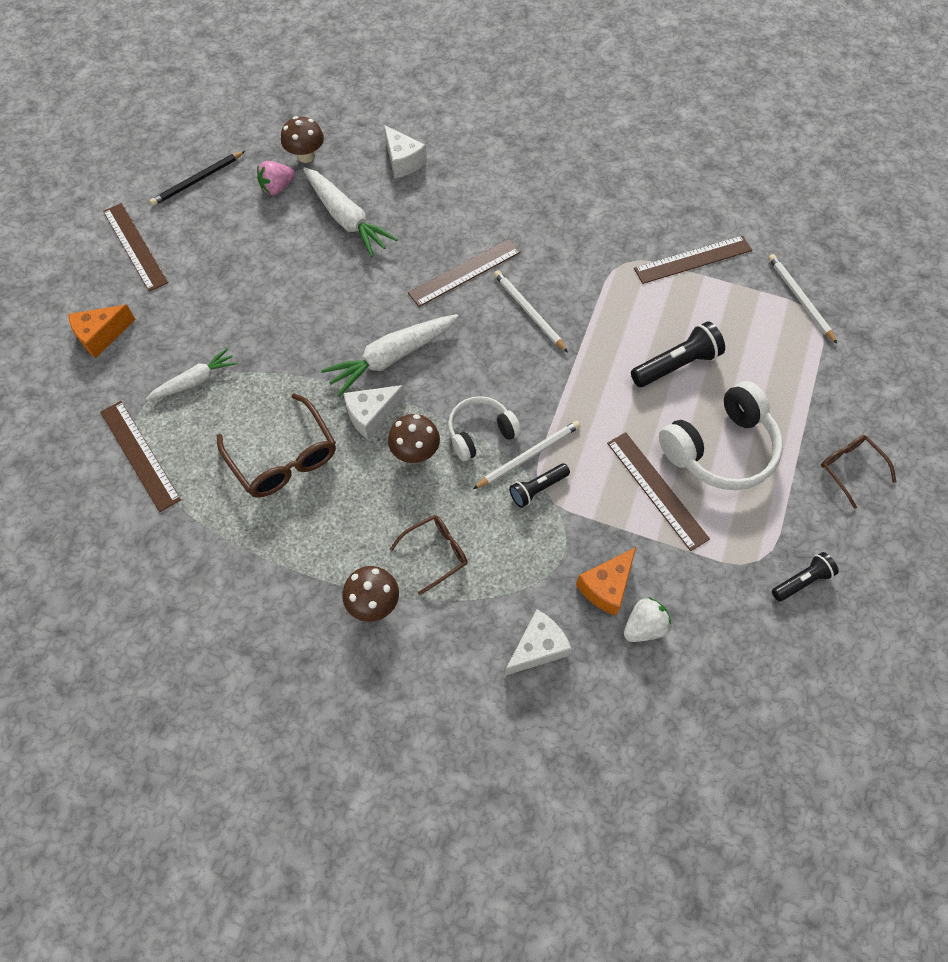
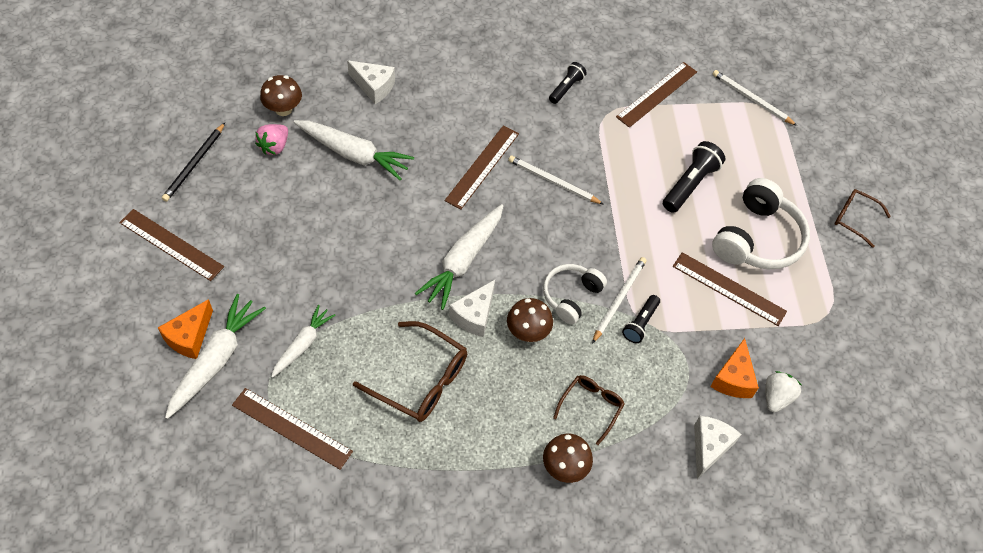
camera: 30 degrees left, 5 degrees down
(111, 365) = (216, 360): none -> white carrot
(801, 581) = (865, 316): black flashlight -> black flashlight (566, 88)

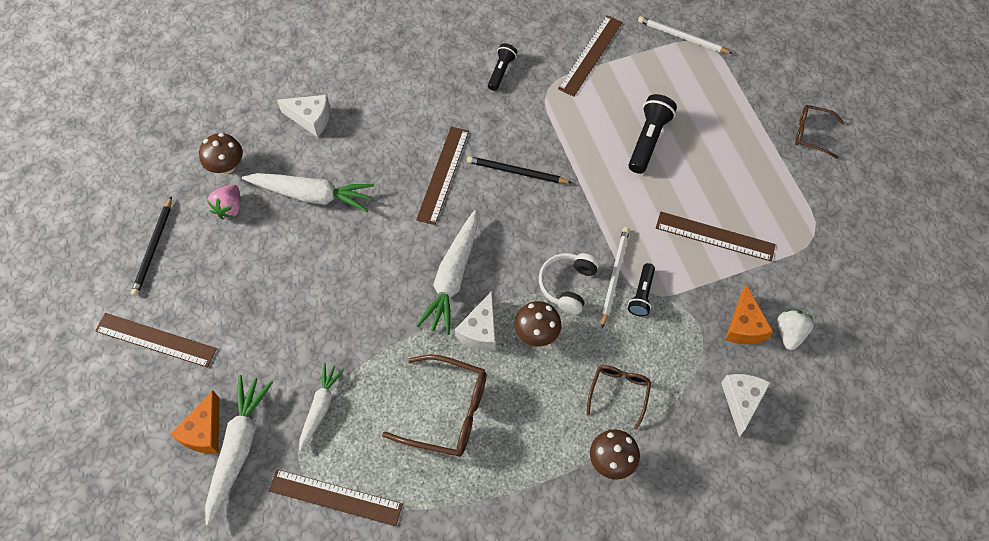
camera: 10 degrees left, 5 degrees up
(553, 181) = (516, 172): white pencil -> black pencil
(757, 238) = (727, 178): white headphones -> none

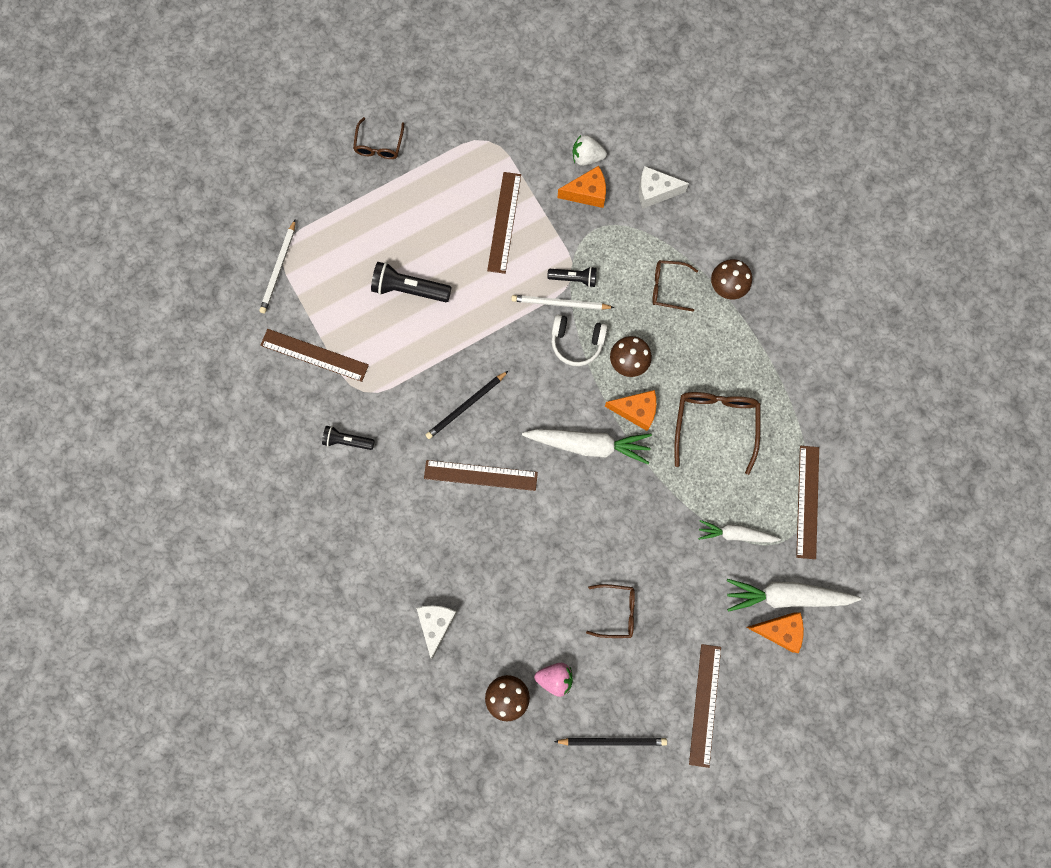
camera: 100 degrees left, 15 degrees up
(275, 273) = (616, 611): none -> brown glasses
(312, 195) = (526, 598): white carrot -> none
(480, 331) = (636, 411): white cheese -> orange cheese
(516, 172) = (466, 406): black pencil -> black pencil turned 45 degrees clockwise

